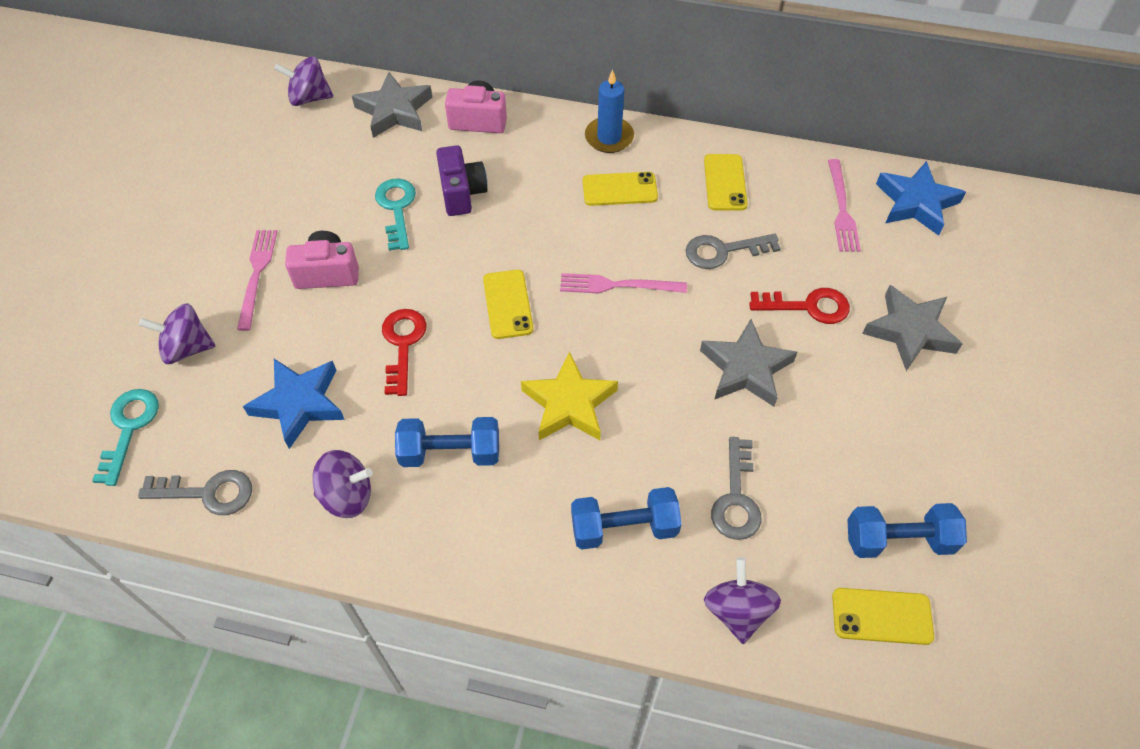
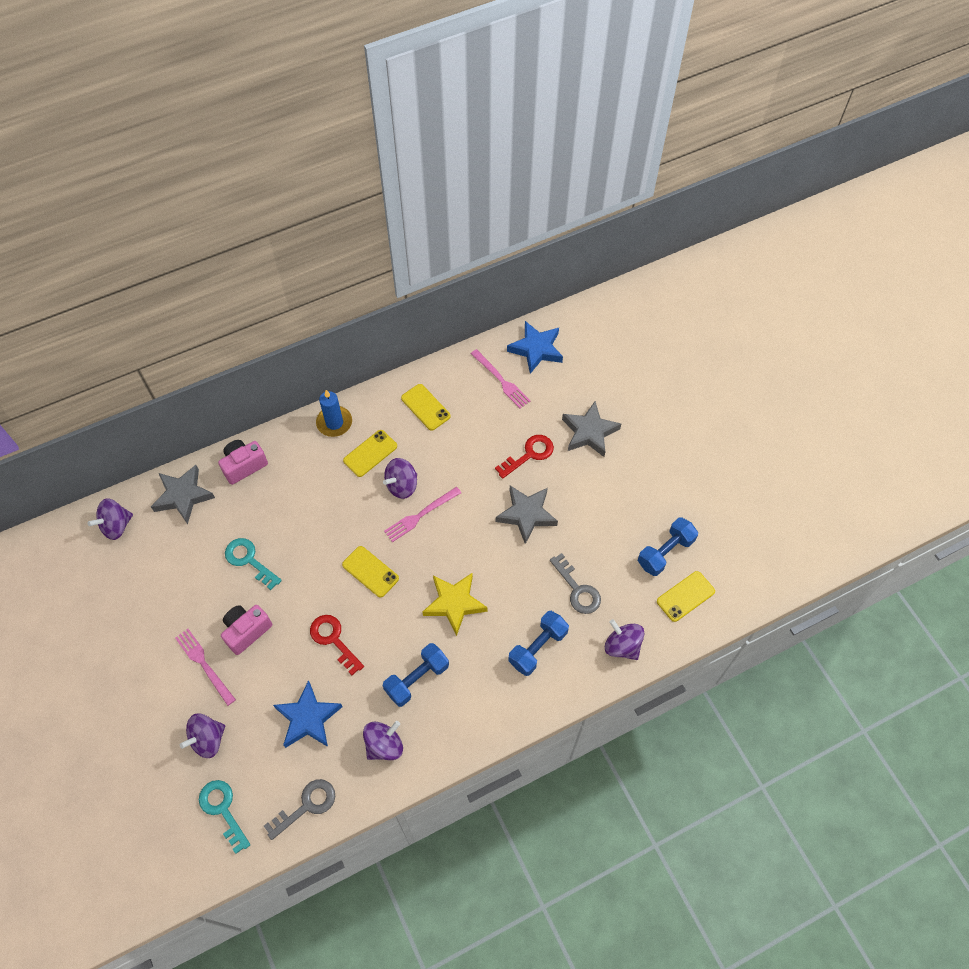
camera: 40 degrees left, 5 degrees up
(462, 193) = (279, 522): purple camera -> none
(625, 242) = (402, 485): none -> purple spinning top
(723, 251) = (460, 452): grey key -> none

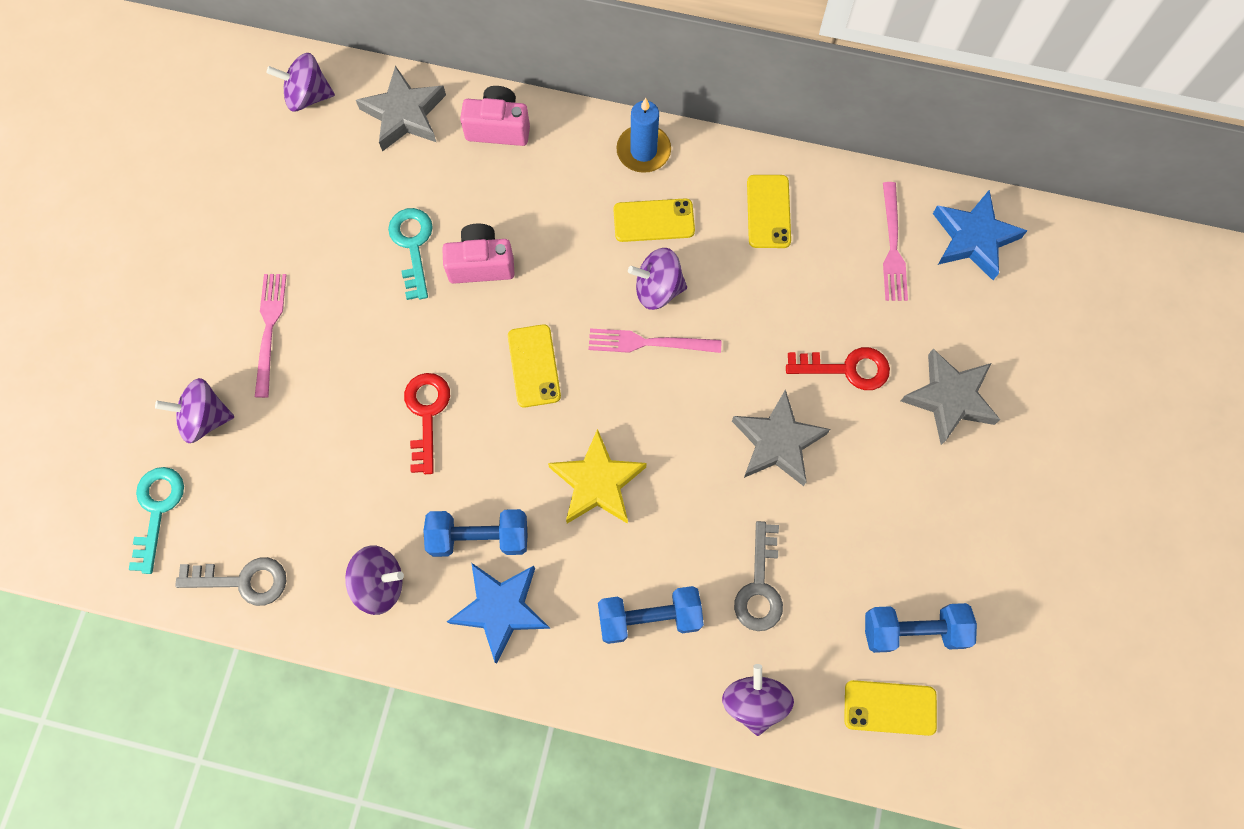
camera: 40 degrees right, 10 degrees up
(247, 631) = (343, 327): pink camera -> pink camera (481, 264)
(308, 718) = (325, 482): blue star -> blue star (501, 609)

